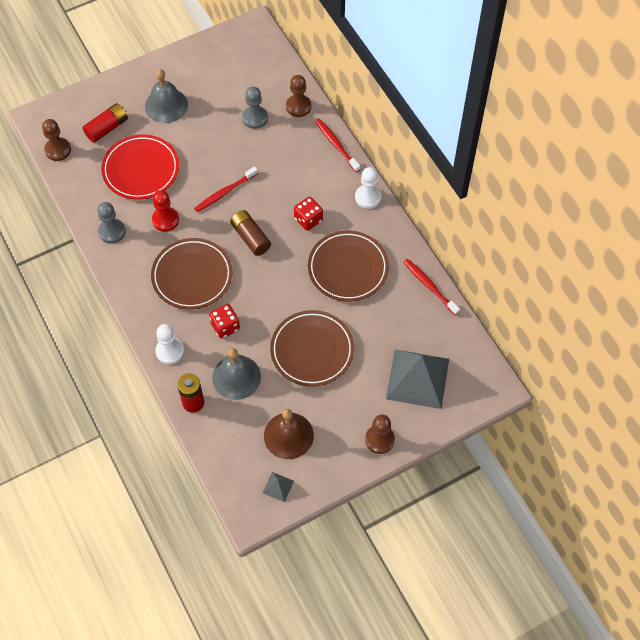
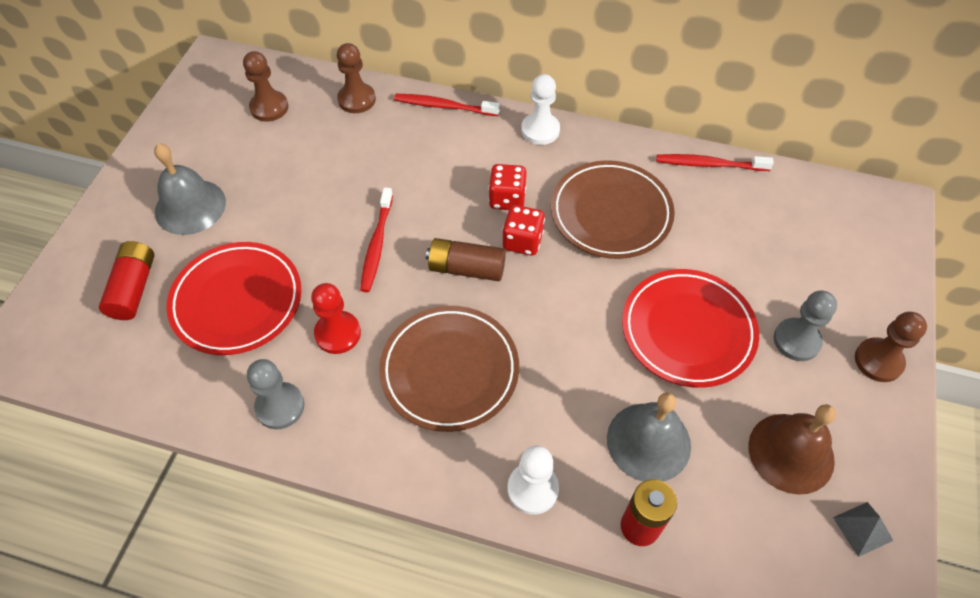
camera: 45 degrees left, 5 degrees down
(58, 150) = (86, 367): brown pawn -> brown pawn (269, 107)
(225, 326) = (561, 394): red dice -> red dice (522, 241)
(255, 118) = (320, 144): grey pawn -> grey pawn (796, 340)
(312, 350) = (687, 330): brown plate -> red plate
(417, 379) = (822, 262): grey pyramid -> none

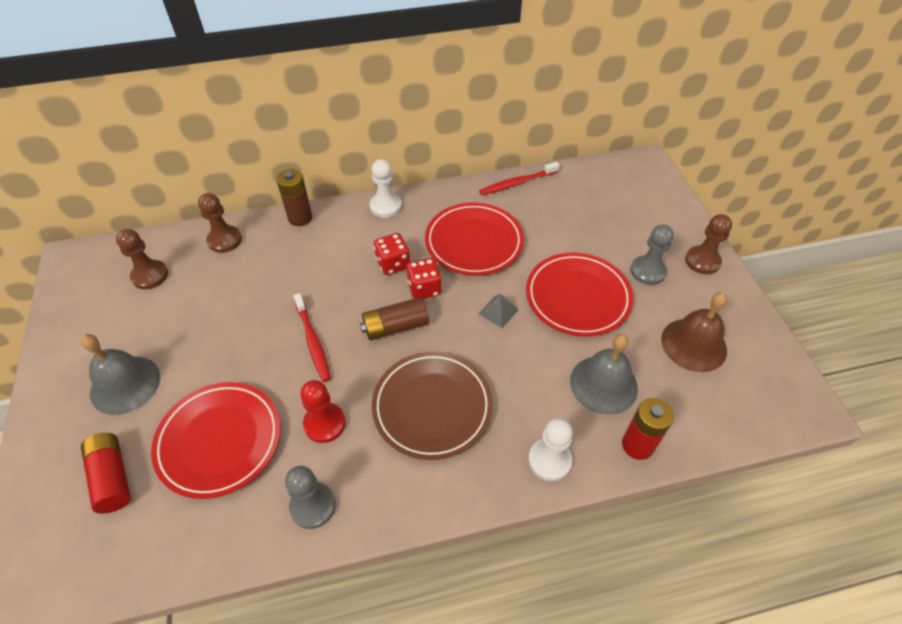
camera: 30 degrees left, 5 degrees down
(444, 106) = (300, 218): red toothbrush -> brown battery
(611, 213) = (474, 242): brown plate -> red plate
(862, 528) = (766, 370): grey pyramid -> grey pyramid (498, 311)

